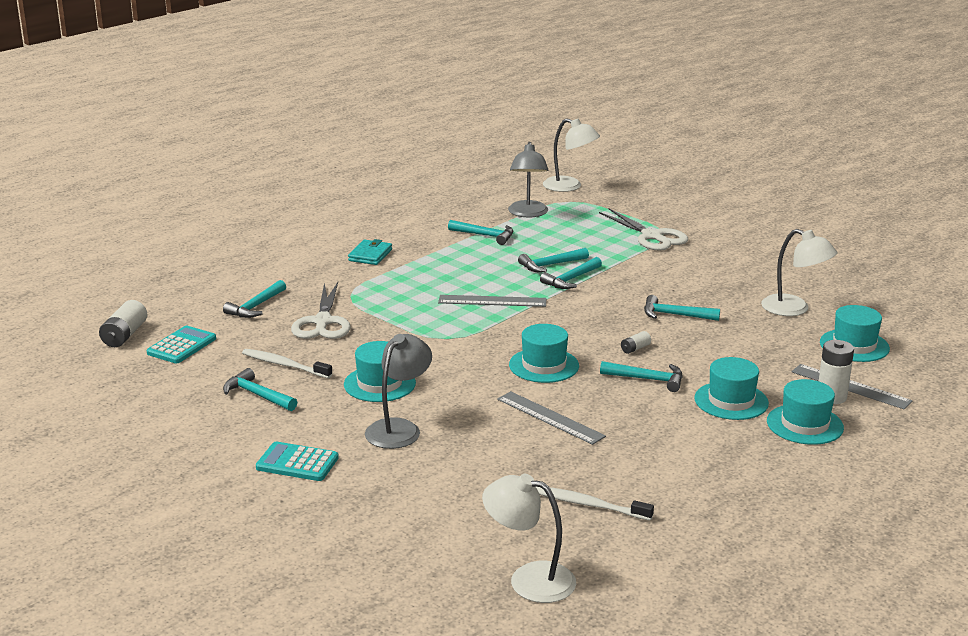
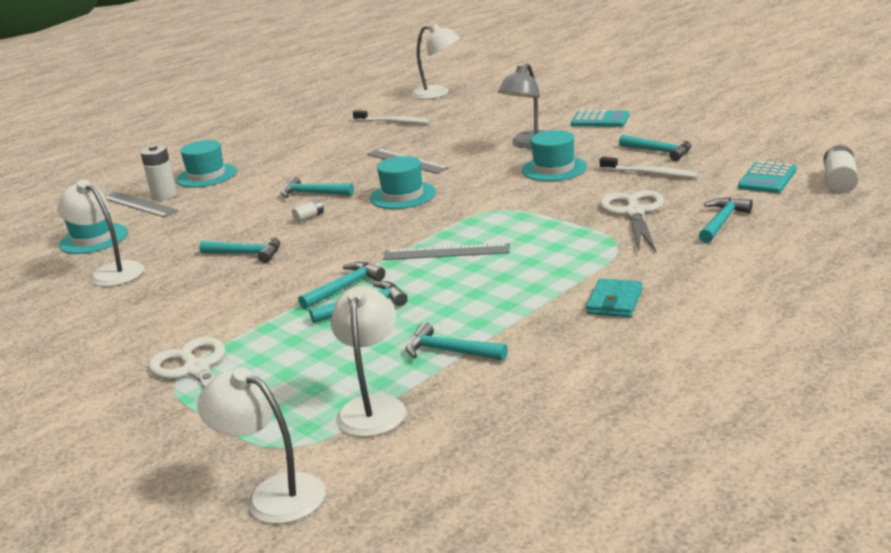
camera: 175 degrees left, 0 degrees up
(528, 213) = (373, 407): grey lamp -> white lamp
(731, 401) = (251, 185): turquoise hat -> none

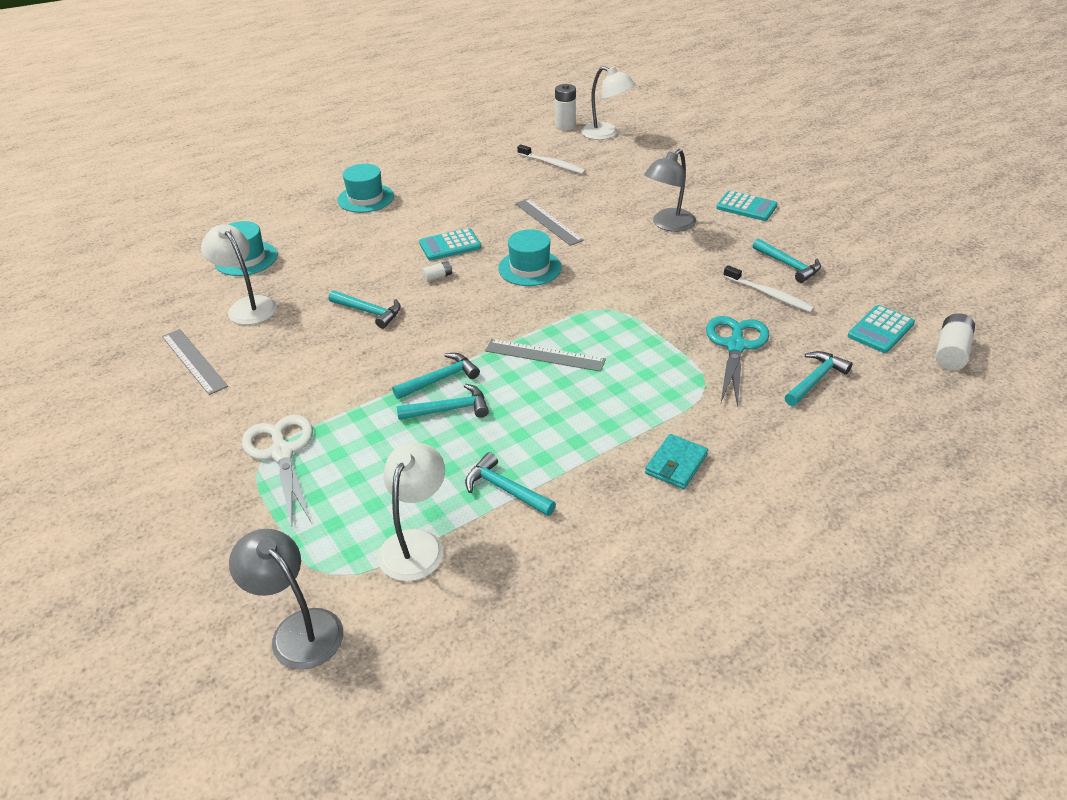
camera: 10 degrees right, 15 degrees up
(139, 204) = (297, 223): grey ruler -> grey ruler (193, 361)
(164, 195) = (322, 216): white battery -> white battery (565, 126)
(273, 494) = (298, 629): white lamp -> grey lamp
(312, 193) = (450, 245): turquoise hammer -> turquoise calculator
(554, 168) = (680, 265): turquoise hat -> none
(634, 213) = (735, 346): white scissors -> turquoise scissors

